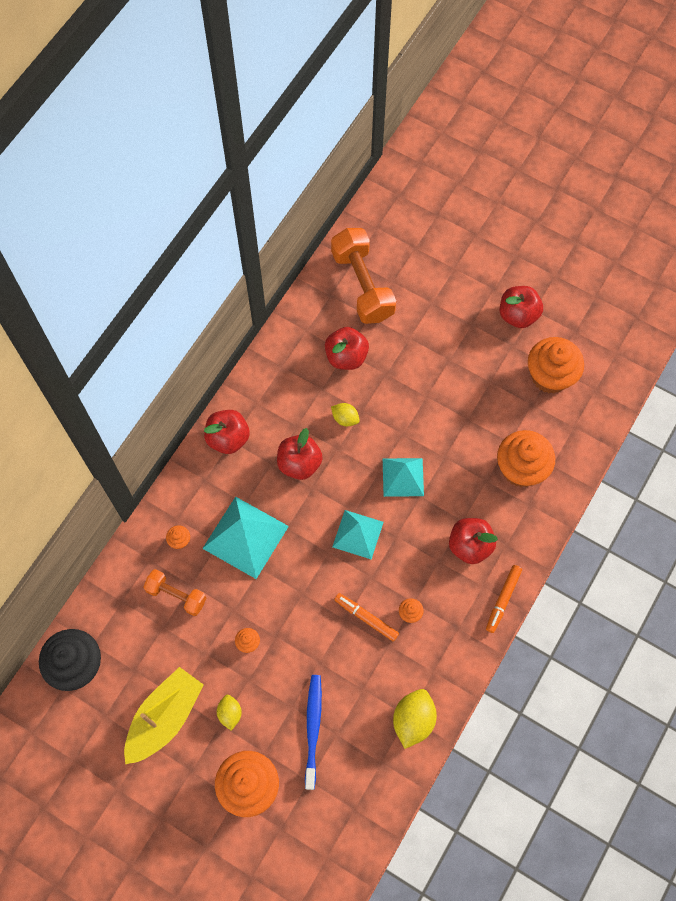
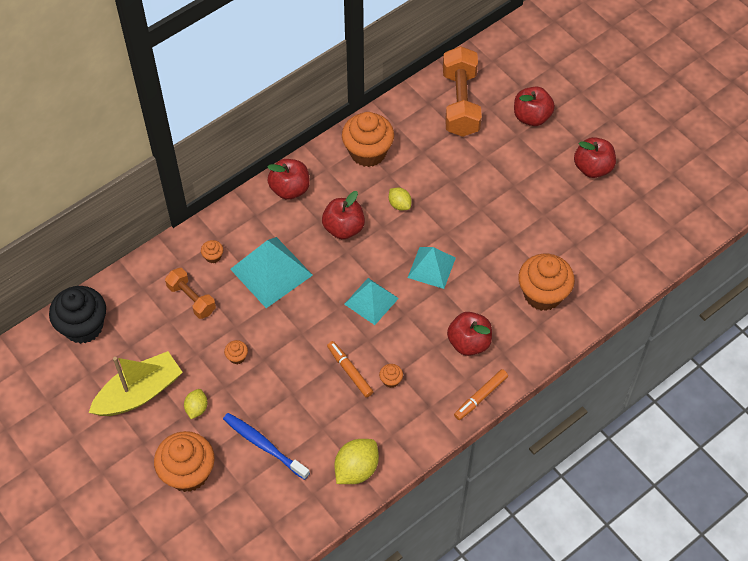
camera: 20 degrees right, 10 degrees down
(313, 728) = (264, 445): blue toothbrush -> blue toothbrush turned 75 degrees counterclockwise
(346, 357) = (421, 155): red apple -> red apple (531, 117)
(550, 376) = (602, 226): orange cupcake -> orange cupcake (368, 152)

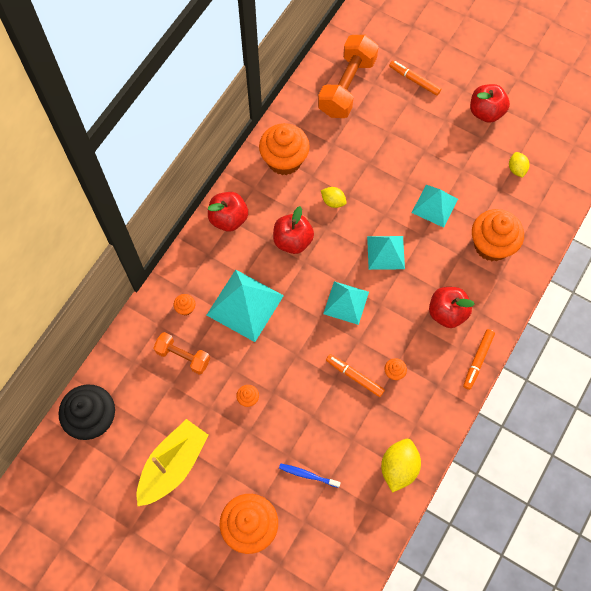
camera: 20 degrees left, 10 degrees up
(196, 408) = (232, 461): yellow lemon -> yellow lemon (516, 169)
(264, 445) = (308, 475): blue toothbrush -> blue toothbrush, size x0.62
(460, 103) = (347, 86): orange dumbbell -> orange dumbbell turned 45 degrees clockwise
(500, 239) = (434, 205): none -> turquoise pyramid
(531, 117) = (414, 80): red apple -> orange marker

